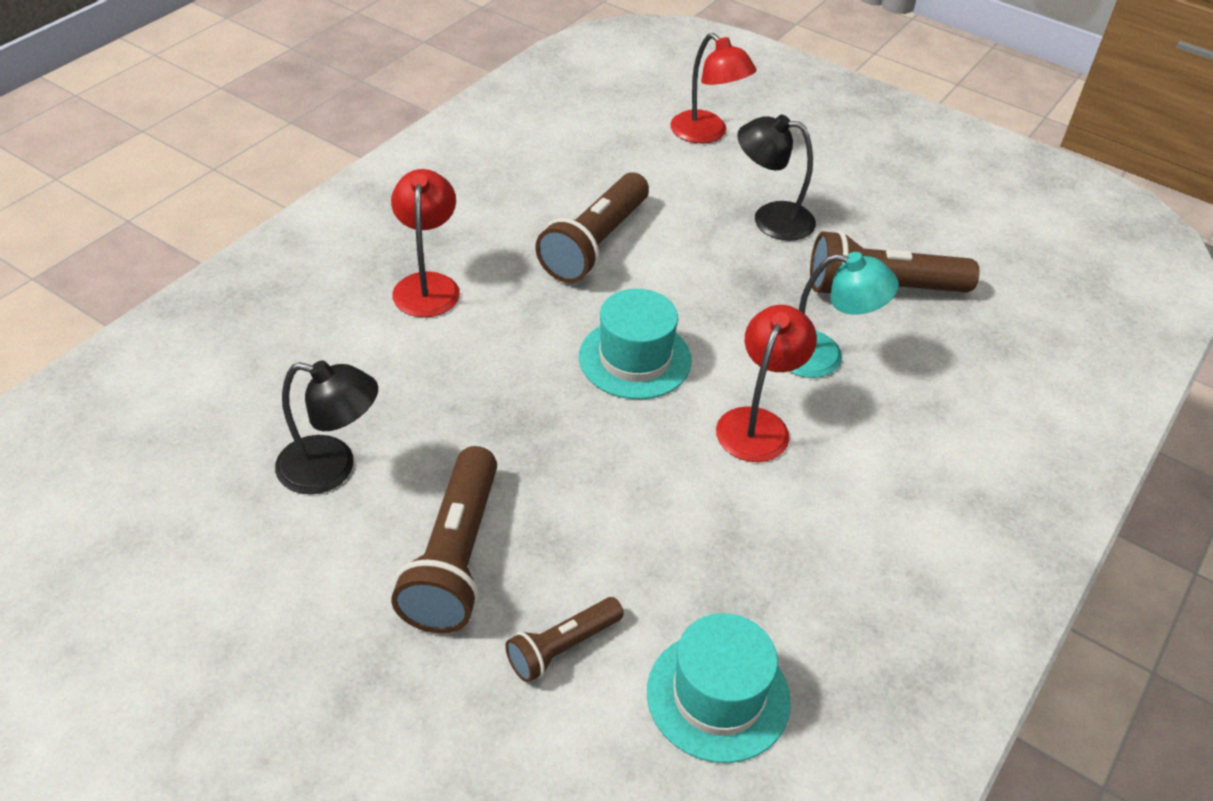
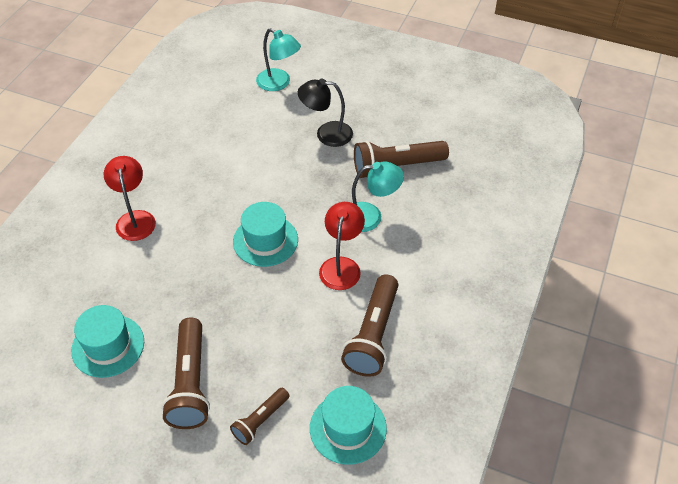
camera: 10 degrees left, 5 degrees up
(332, 468) = (108, 346): black lamp -> turquoise hat
(595, 244) = (227, 171): brown flashlight -> brown flashlight (373, 335)
(707, 134) = (279, 83): red lamp -> turquoise lamp

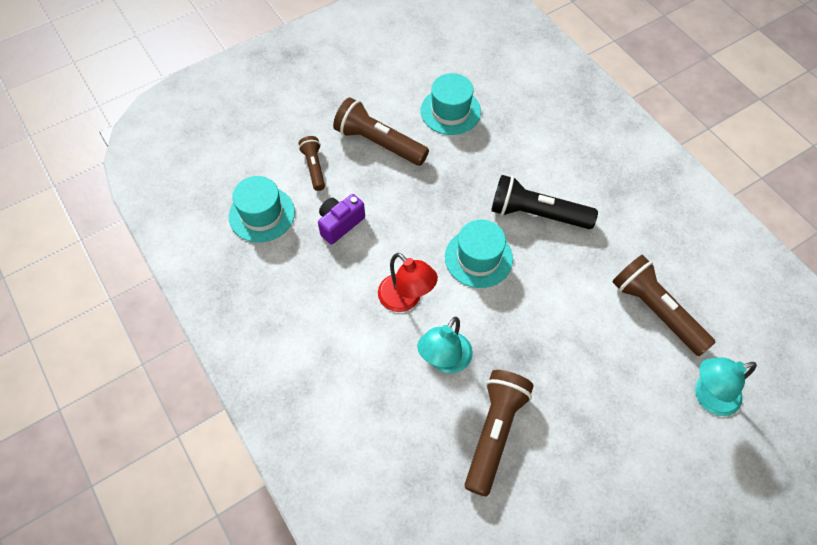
camera: 125 degrees right, 10 degrees up
(135, 219) = (573, 177): red lamp -> none
(192, 225) = (537, 214): none -> black flashlight
(308, 355) = (340, 224): none -> purple camera
(326, 134) = (590, 394): black lamp -> none
(373, 335) = (320, 279): brown flashlight -> brown flashlight (656, 311)

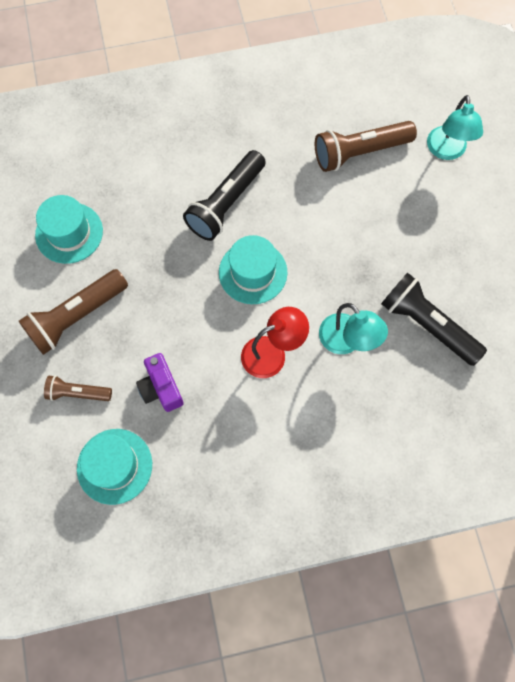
camera: 70 degrees left, 10 degrees up
(494, 433) = (427, 325): brown flashlight -> black flashlight

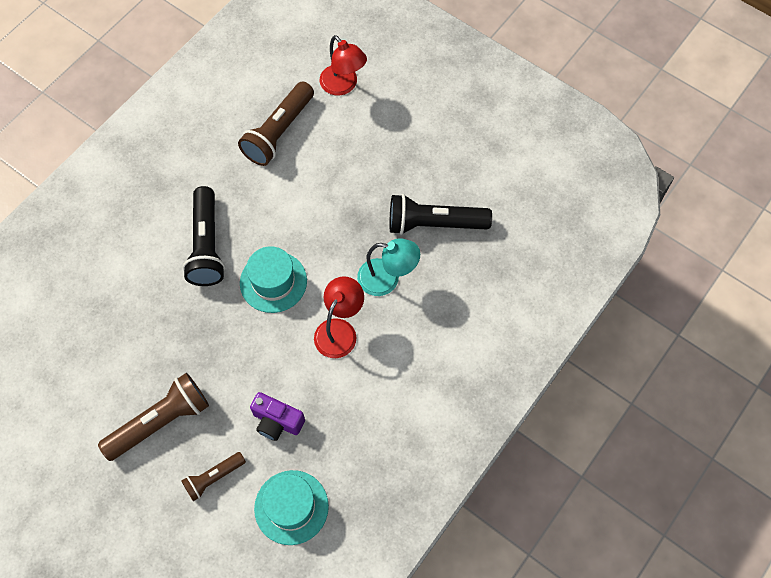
camera: 40 degrees left, 5 degrees down
(69, 233) = (95, 362): turquoise hat -> none
(76, 317) = (160, 422): brown flashlight -> brown flashlight turned 135 degrees counterclockwise
(446, 151) = (343, 86): turquoise lamp -> red lamp

